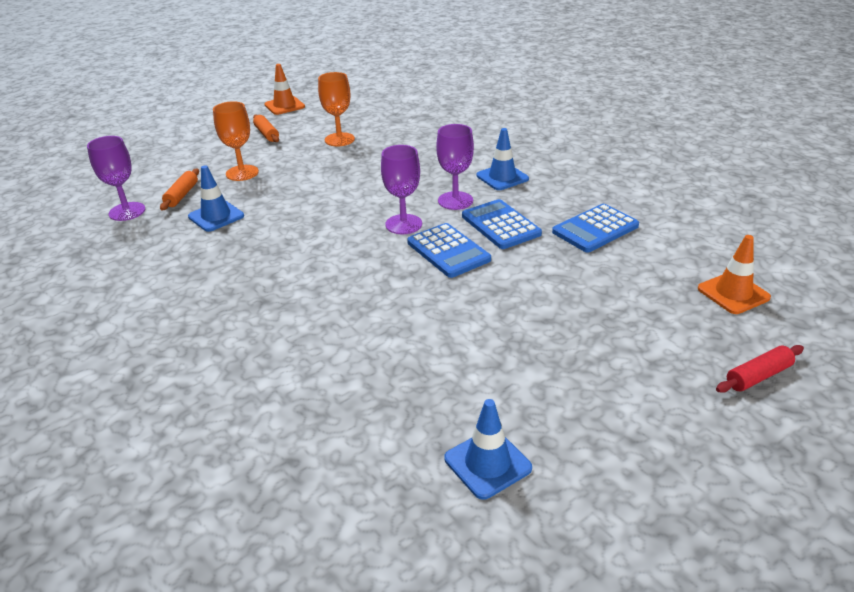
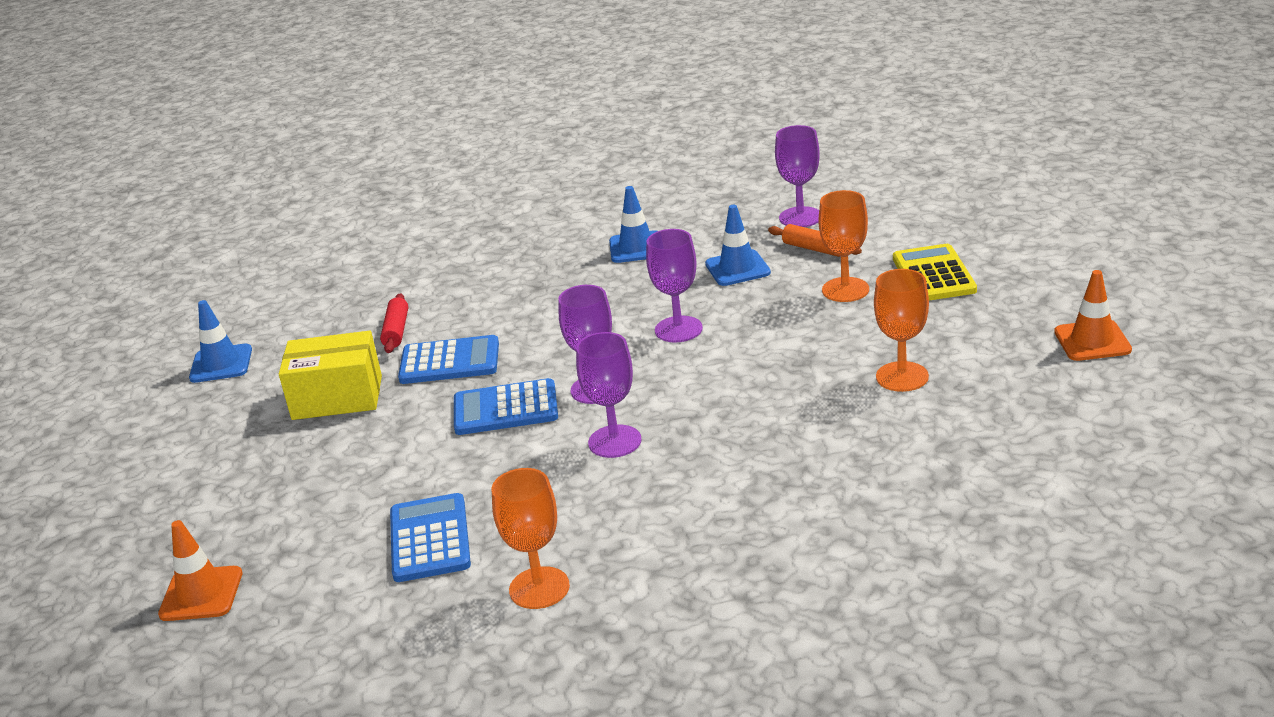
camera: 120 degrees right, 5 degrees down
(217, 152) = (933, 275): none -> yellow calculator
(266, 134) = (973, 316): orange rolling pin -> none
(313, 216) = (678, 329): none -> purple goblet
(488, 342) = (337, 397): none -> yellow box
(500, 225) = (519, 462): blue calculator -> blue calculator (449, 361)
(502, 177) = (642, 501): blue traffic cone -> blue traffic cone (636, 248)
(594, 183) = (539, 588): none -> orange goblet
(758, 376) = (103, 543): red rolling pin -> red rolling pin (396, 331)

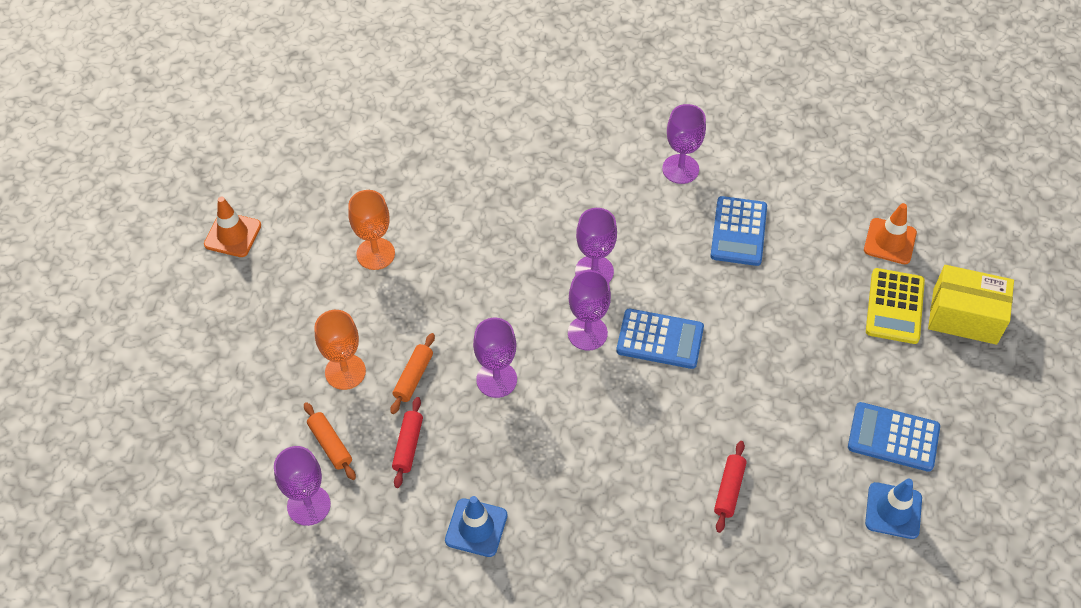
camera: 165 degrees left, 25 degrees up
(337, 397) = (789, 412): yellow box -> yellow box (964, 316)
(449, 361) = (690, 420): blue calculator -> blue calculator (893, 437)
(539, 588) = (680, 169): orange goblet -> purple goblet
(737, 268) = (408, 445): blue traffic cone -> red rolling pin
(770, 306) = (413, 377): none -> orange rolling pin
(933, 275) = (269, 360): yellow calculator -> yellow calculator (894, 306)

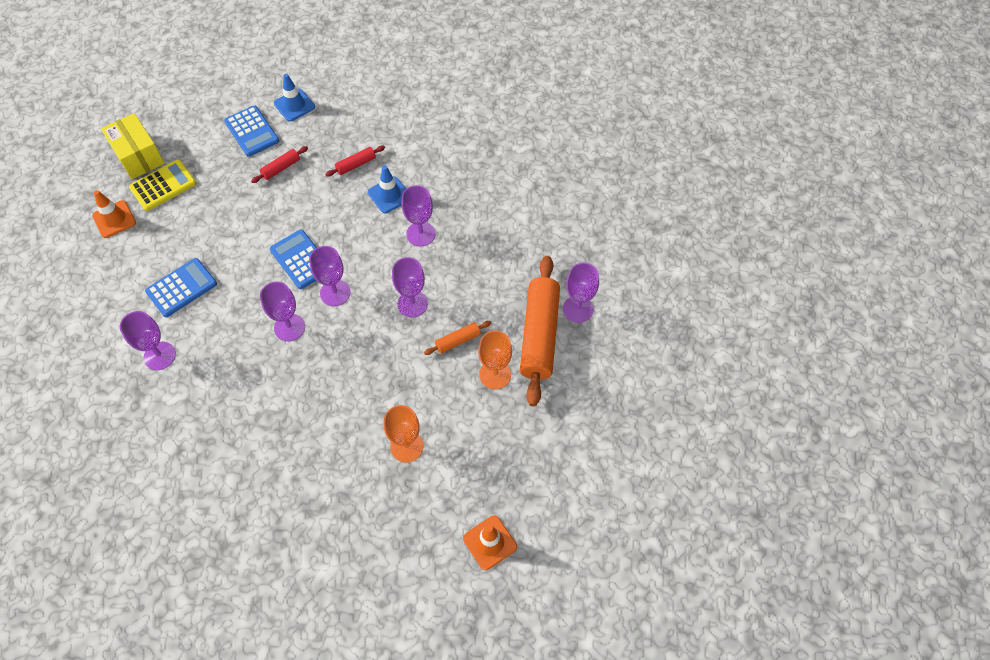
camera: 140 degrees left, 5 degrees up
(330, 444) = (539, 335): orange rolling pin -> orange rolling pin, size x2.24
(408, 445) = (496, 302): red rolling pin -> red rolling pin (281, 168)
(476, 528) = (498, 235): blue traffic cone -> blue traffic cone (389, 195)
(565, 461) = (421, 234): none -> purple goblet

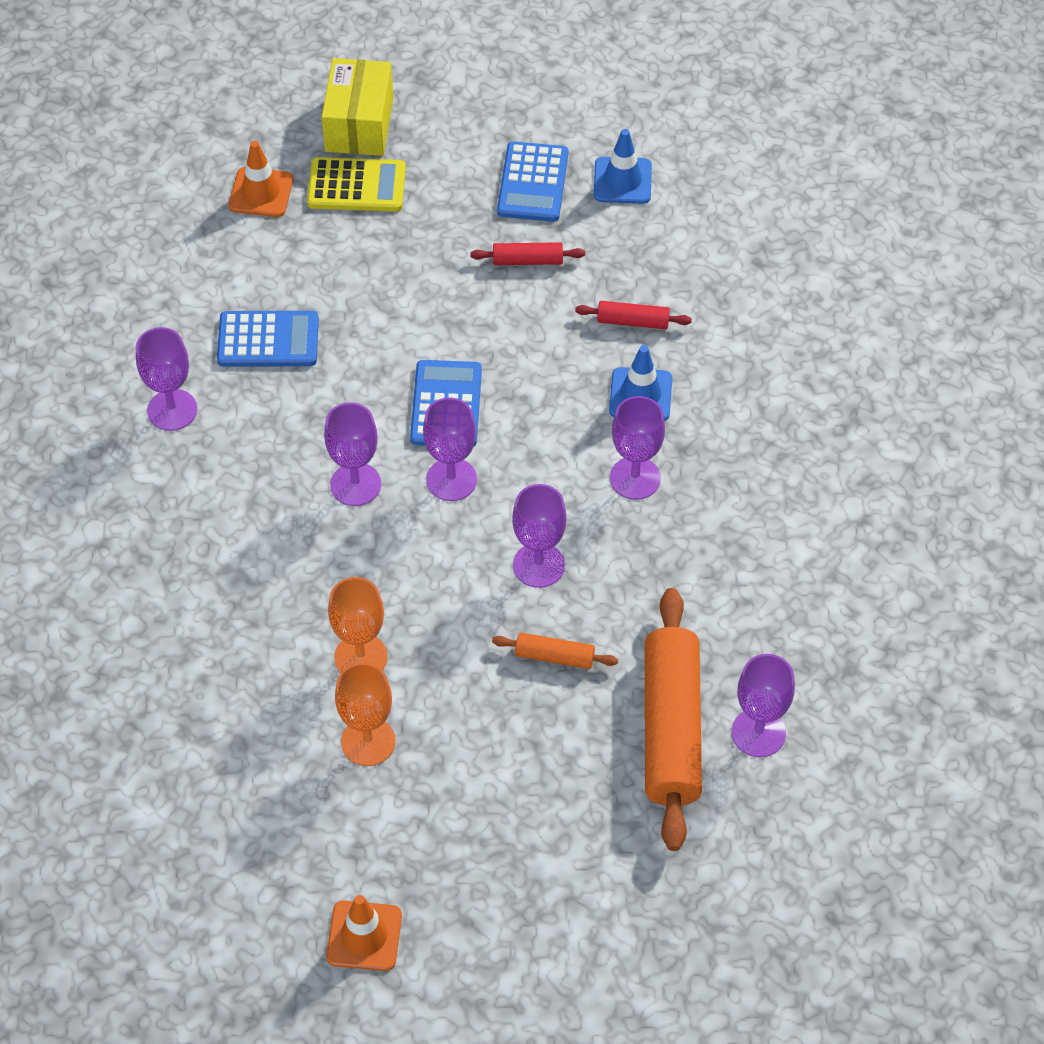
camera: 40 degrees right, 5 degrees down
(495, 374) = (563, 736): orange goblet -> orange goblet (361, 657)
(539, 335) = (671, 728): orange rolling pin -> orange rolling pin turned 45 degrees counterclockwise

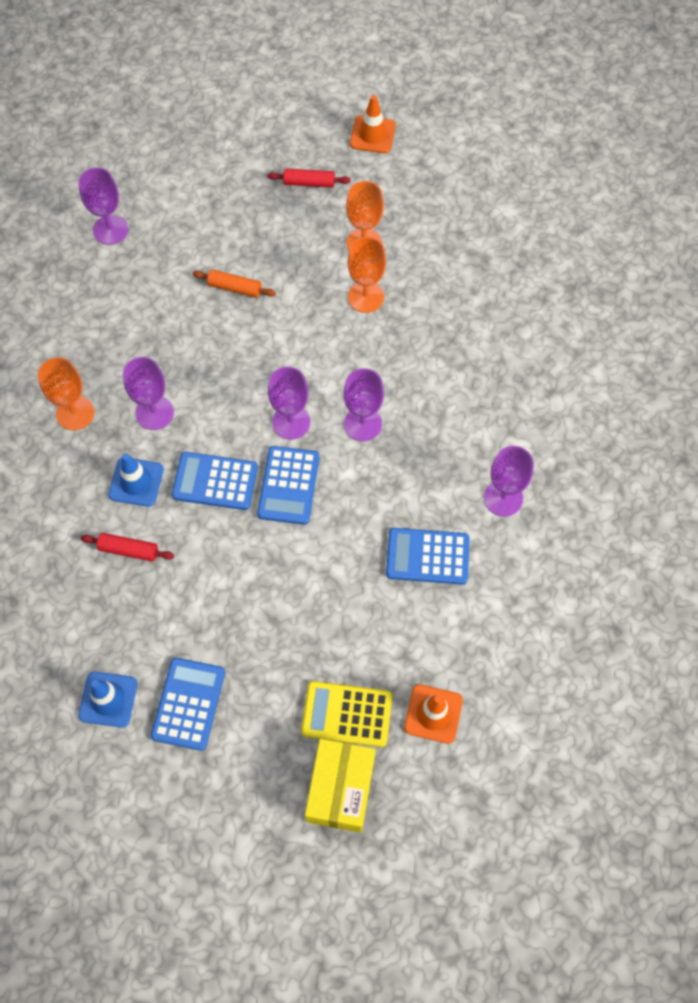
camera: 175 degrees left, 10 degrees up
(527, 260) = (205, 618): red rolling pin -> red rolling pin (309, 183)
(538, 565) = (236, 352): purple goblet -> none
(540, 402) = (215, 481): none -> blue calculator
(671, 728) = (166, 236): orange rolling pin -> none
(740, 470) = (75, 413): none -> orange goblet

